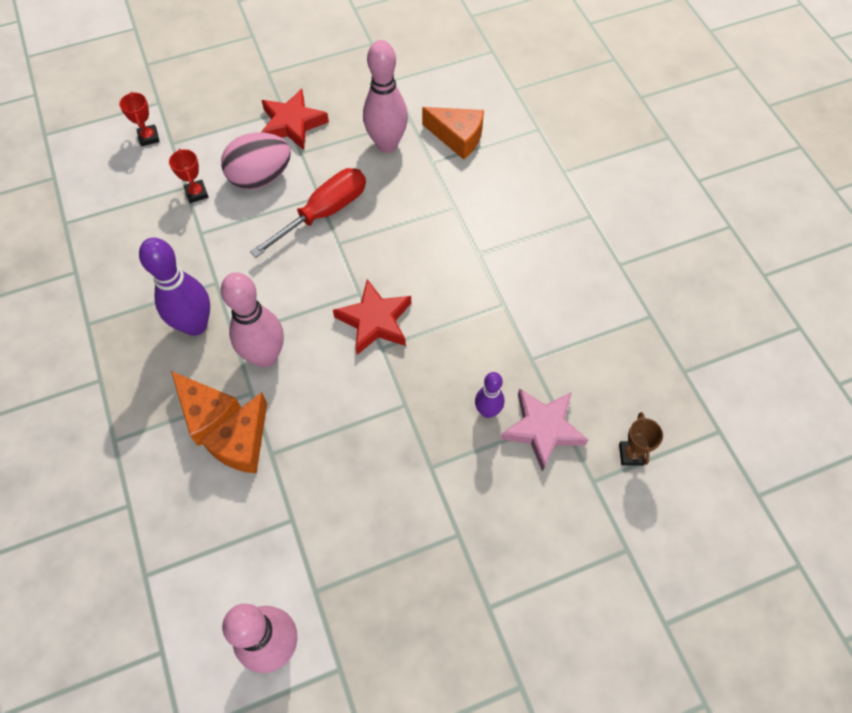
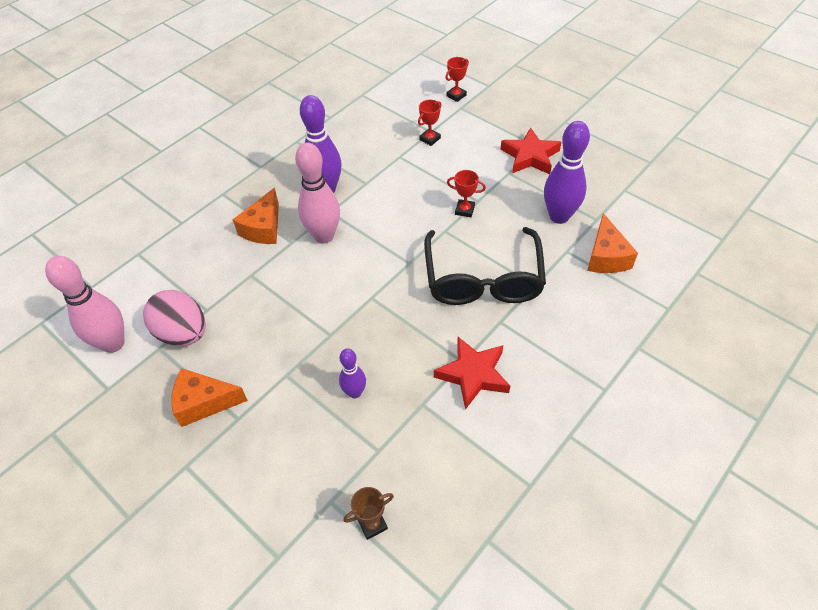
camera: 65 degrees right, 10 degrees down
(242, 443) = (250, 256): orange cheese -> orange cheese (204, 402)
(260, 177) = (468, 163): pink egg -> pink egg (183, 333)
(323, 213) = (464, 210): red screwdriver -> red trophy
(375, 321) = (391, 283): red star -> red star (473, 374)
(387, 144) = (559, 216): pink bowling pin -> purple bowling pin
(420, 242) = (483, 279): none -> black glasses
(543, 429) = (360, 440): pink star -> none

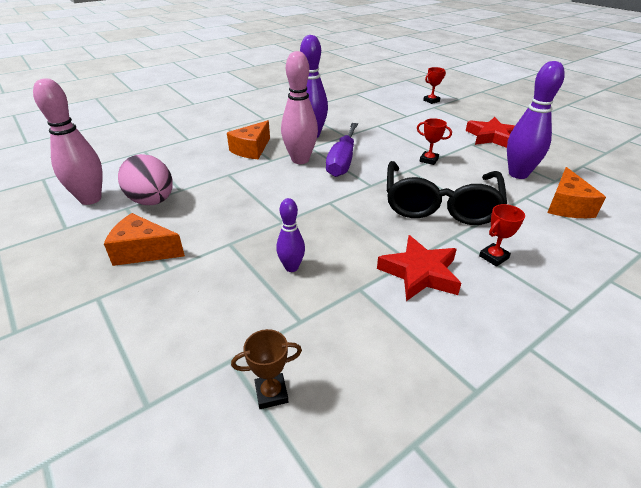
camera: 10 degrees right, 15 degrees down
(371, 229) = (342, 161): none -> purple screwdriver
(430, 139) = (405, 119): red trophy -> red trophy (493, 257)

